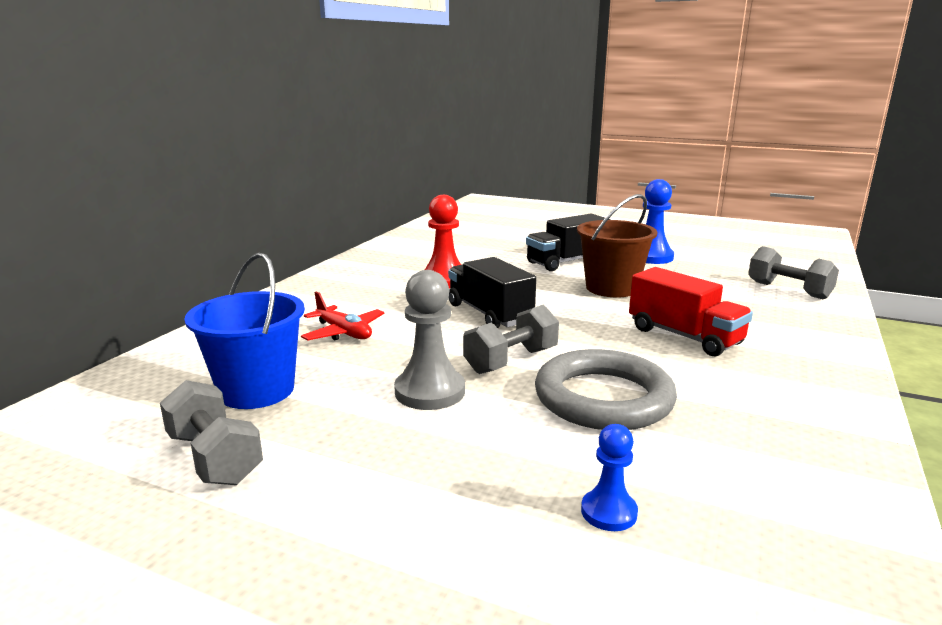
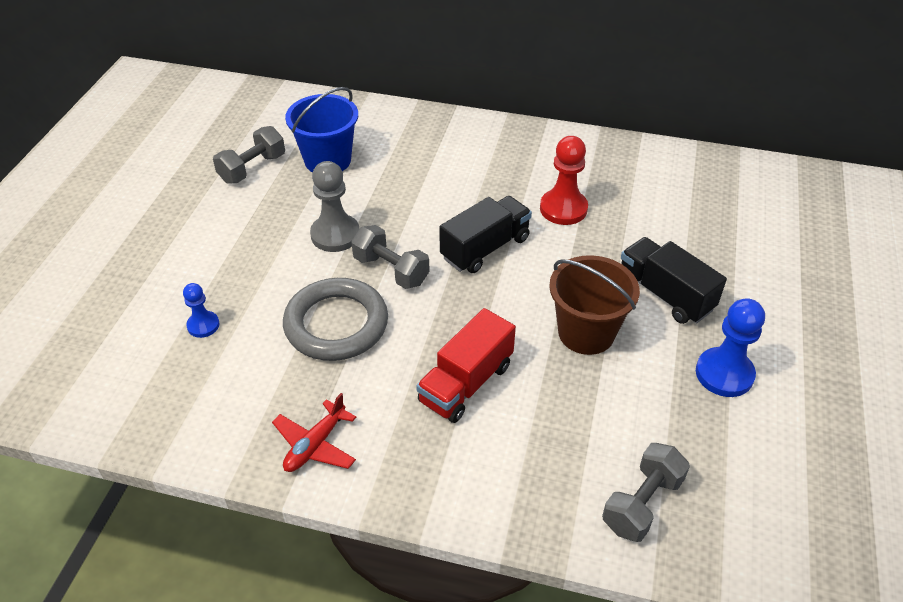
camera: 80 degrees right, 25 degrees up
(344, 332) = (424, 175): red plane -> red plane (315, 445)

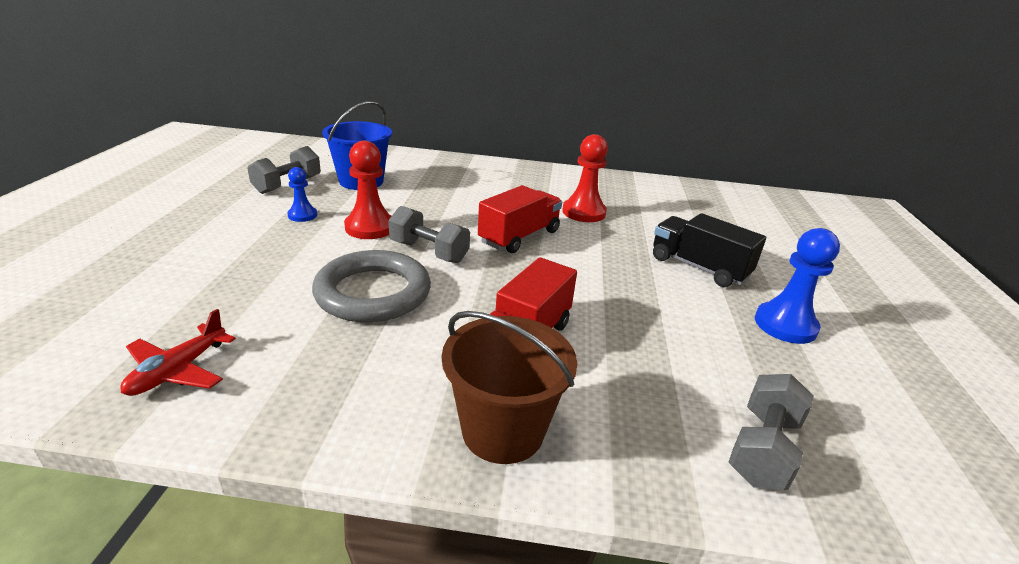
camera: 10 degrees left, 15 degrees down
(203, 325) = (218, 296): blue pawn -> blue pawn (302, 215)
(315, 445) = (349, 405): red plane -> red plane (178, 370)
(335, 235) = (370, 227): grey pawn -> red pawn
(485, 248) = (519, 237): black truck -> red truck
(586, 333) = (636, 296): brown bucket -> brown bucket (502, 431)

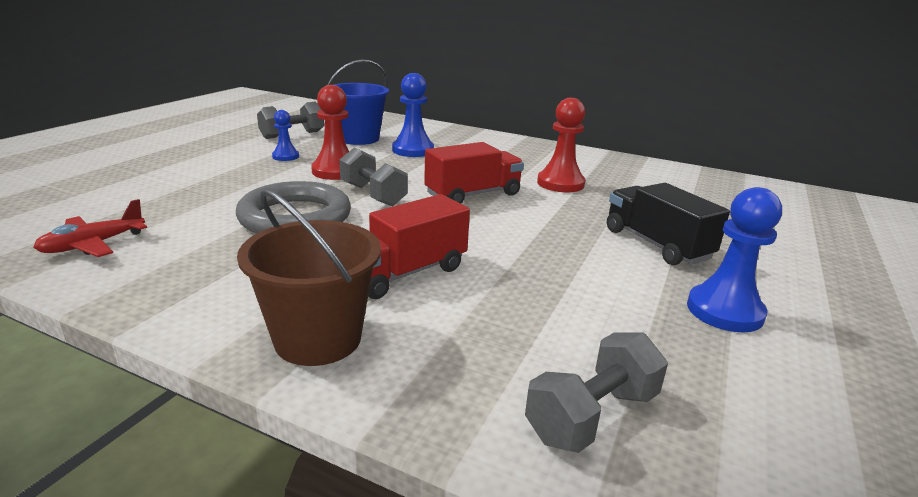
camera: 20 degrees right, 5 degrees down
(426, 190) = (413, 150): none -> blue pawn

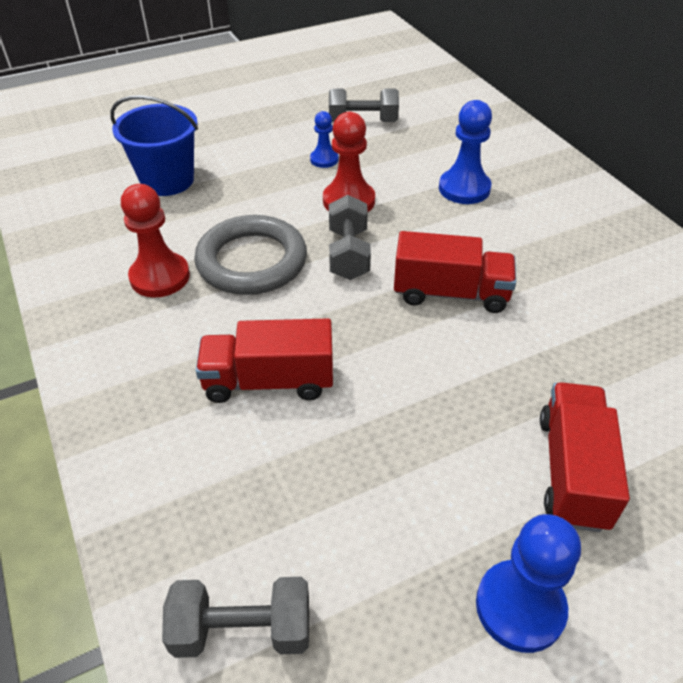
camera: 40 degrees right, 20 degrees up
(93, 245) = (90, 238): red plane -> none
(318, 339) = (139, 423): brown bucket -> none
(358, 138) = (425, 147): blue bucket -> blue bucket (167, 180)
(560, 183) = (579, 314): red pawn -> red pawn (160, 277)
(656, 244) = (572, 471): black truck -> red truck

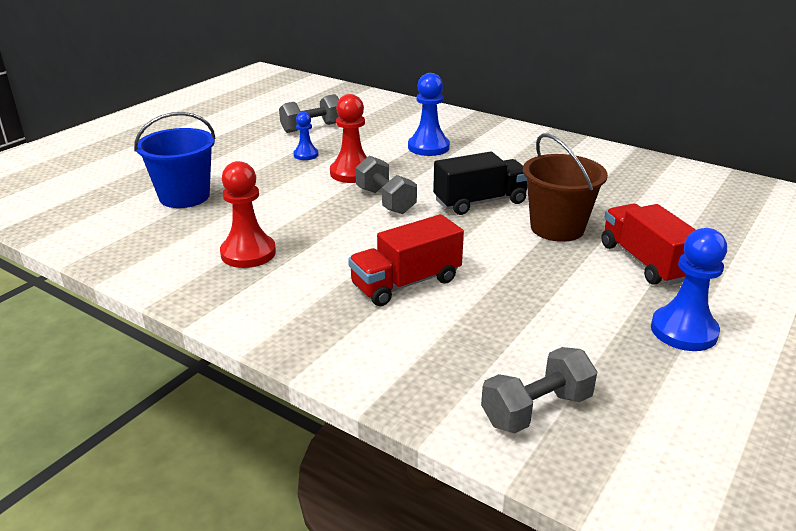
camera: 30 degrees left, 15 degrees down
(252, 261) = (315, 224): grey ring -> none
(451, 293) = (480, 202): red truck -> black truck
(507, 369) = (557, 228): none -> brown bucket

